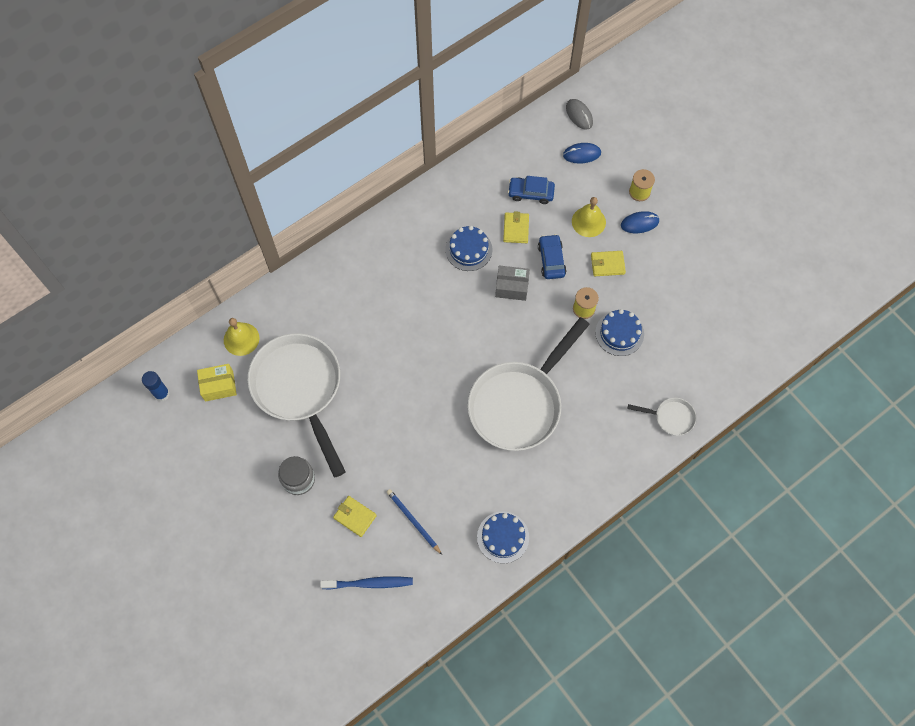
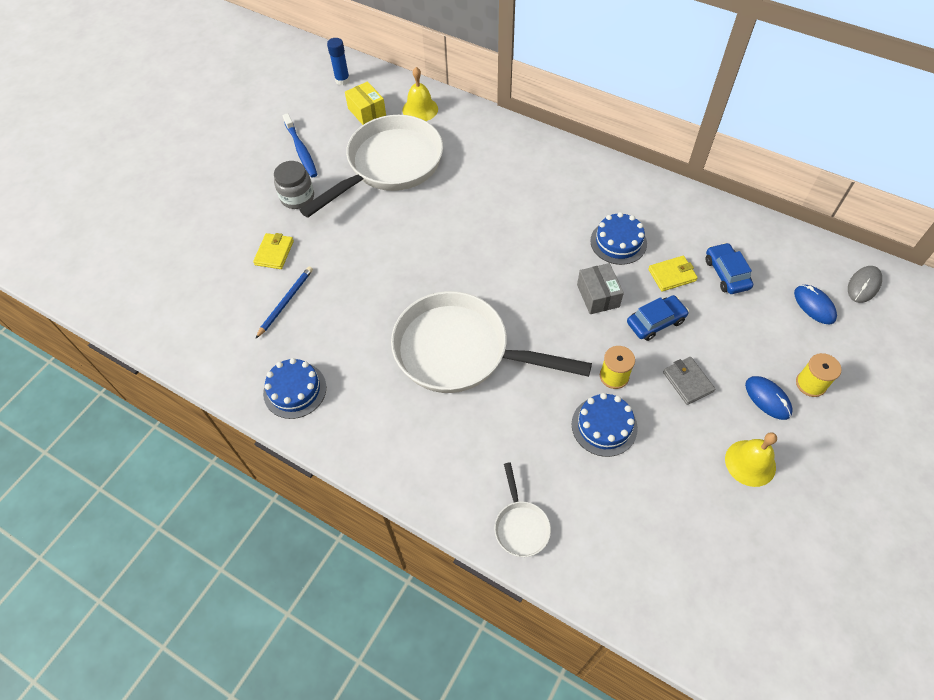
camera: 70 degrees right, 10 degrees down
(369, 583) = (207, 288): blue toothbrush -> blue toothbrush (301, 150)
(588, 221) = (730, 342): yellow bell -> yellow bell (750, 463)
(607, 264) = (687, 382): yellow wallet -> grey wallet

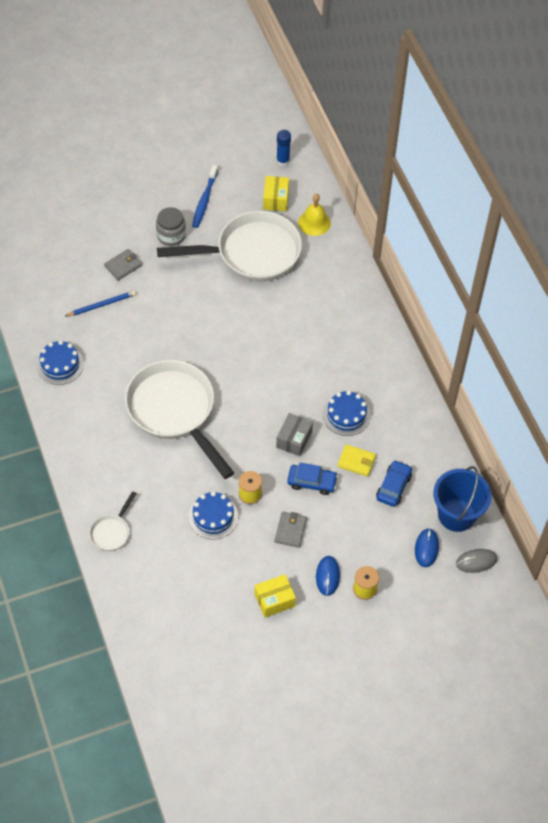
camera: 35 degrees right, 0 degrees up
(274, 253) = (123, 266): yellow wallet -> grey wallet
(750, 463) = (274, 600): yellow bell -> yellow box
(801, 258) = (456, 515): none -> blue bucket

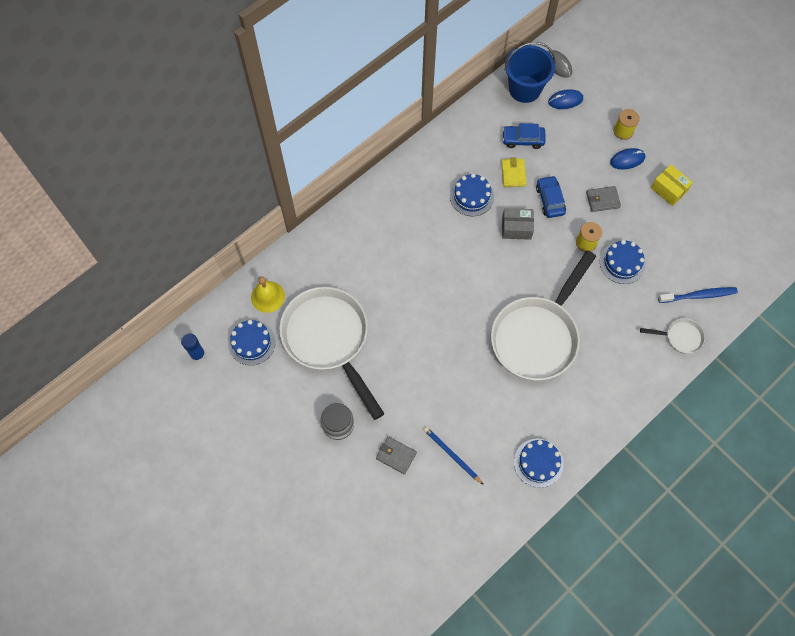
camera: 110 degrees left, 10 degrees up
(204, 200) = (279, 411): blue toothbrush -> blue toothbrush (698, 295)
(276, 199) = (251, 342): yellow box -> blue cake

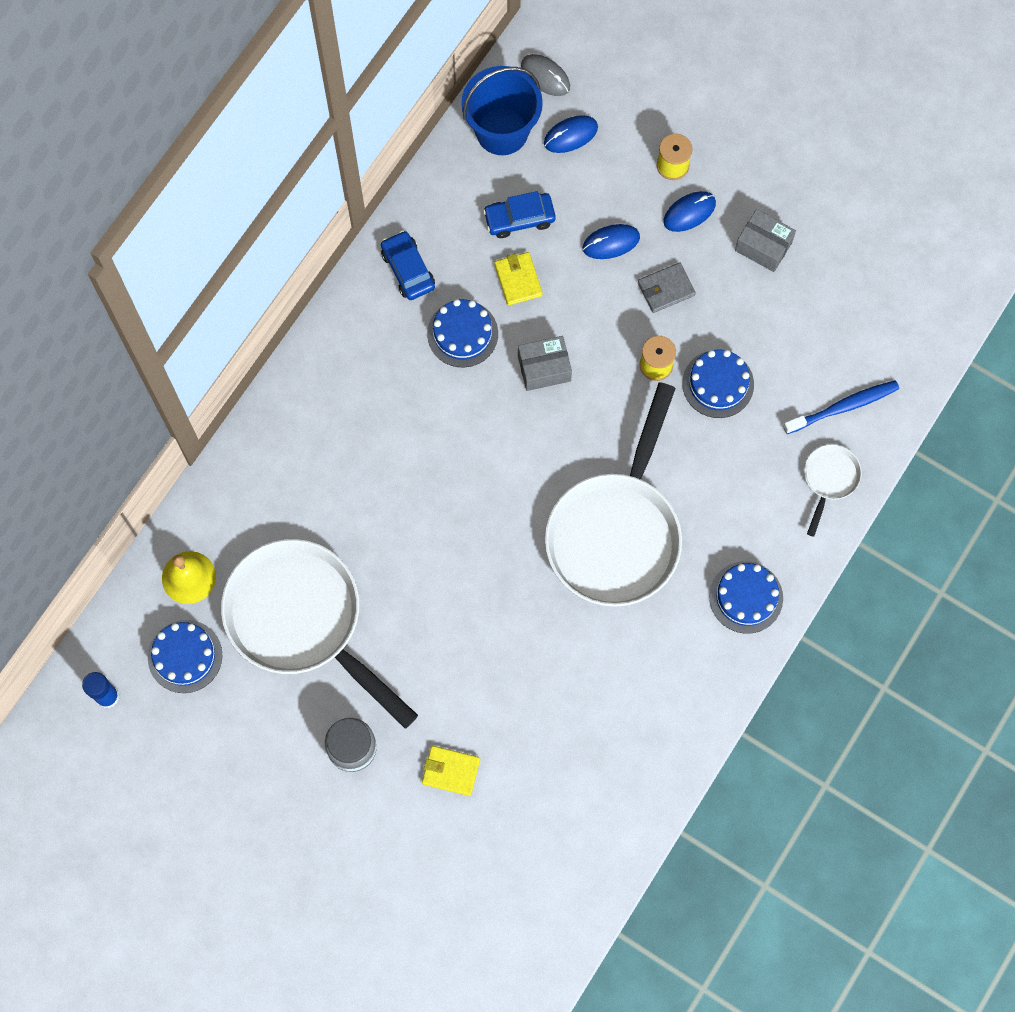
camera: 15 degrees left, 5 degrees up
(396, 455) = (451, 771): grey wallet -> yellow wallet
(452, 455) = (533, 748): blue pencil -> none
(538, 463) = (662, 726): blue cake -> blue cake (746, 597)
(550, 200) = (585, 309): blue car -> blue car (408, 269)
(575, 166) = (611, 242): none -> blue mouse
(669, 189) = (763, 246): yellow box -> grey box
(680, 337) = (829, 479): white pan -> white pan turned 60 degrees counterclockwise

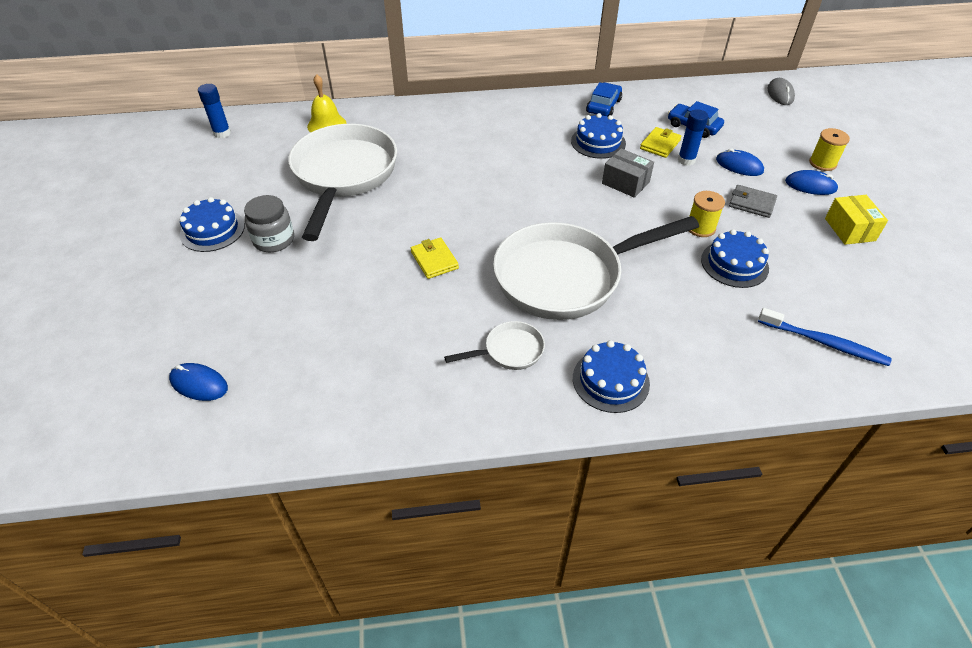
camera: 50 degrees right, 25 degrees down
(185, 656) = (275, 146): blue cake -> blue cake (212, 230)
(451, 771) = (298, 295): yellow wallet -> yellow wallet (434, 260)
(502, 131) = (727, 96): blue bucket -> none
(561, 280) = (686, 160): none -> blue glue stick
(570, 135) = (768, 118): blue mouse -> blue mouse (199, 384)
(763, 246) = (849, 229): grey box -> yellow box
(829, 479) = (764, 371): white pan -> white pan (509, 351)

